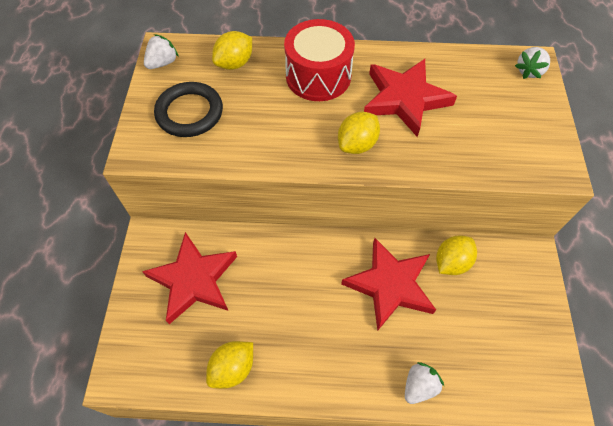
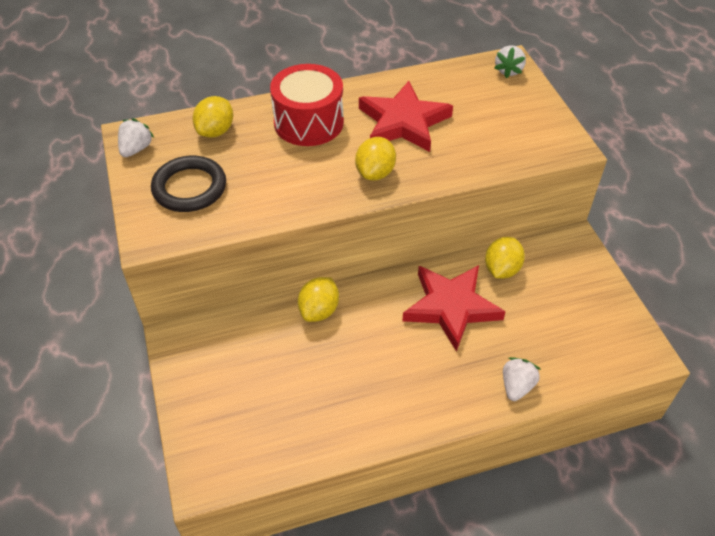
camera: 20 degrees left, 10 degrees down
(194, 280) = (245, 364): red star -> none
(233, 368) = (325, 432): yellow lemon -> yellow lemon (319, 310)

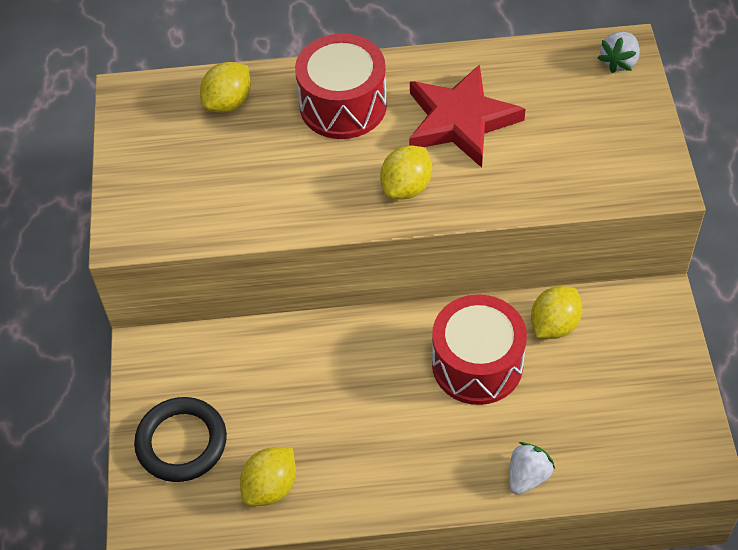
camera: 15 degrees right, 5 degrees up
(136, 149) = (131, 115): white strawberry -> none
(189, 188) = (183, 176): black ring -> black ring (181, 442)
(319, 310) = (317, 343): yellow lemon -> yellow lemon (270, 487)
(451, 307) = (477, 364): red star -> red drum

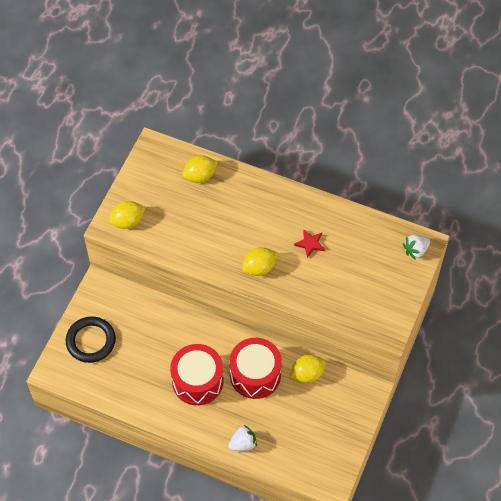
camera: 25 degrees right, 5 degrees up
(270, 487) = (119, 385): yellow lemon -> yellow lemon (128, 221)
(343, 105) = (256, 206): red drum -> red drum (197, 381)
(460, 120) = (310, 244): red star -> red star, size x0.44

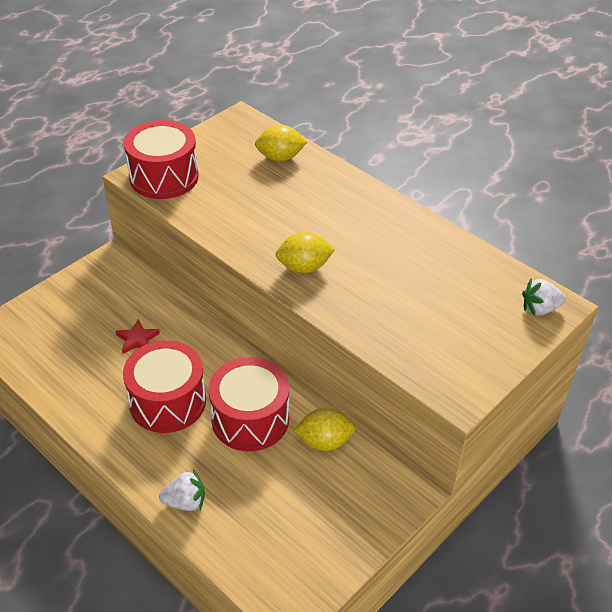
camera: 20 degrees right, 15 degrees down
(91, 341) = (61, 314): black ring -> none
(128, 221) = (164, 177): yellow lemon -> red drum
(310, 244) = (388, 260): red star -> red star (137, 339)

